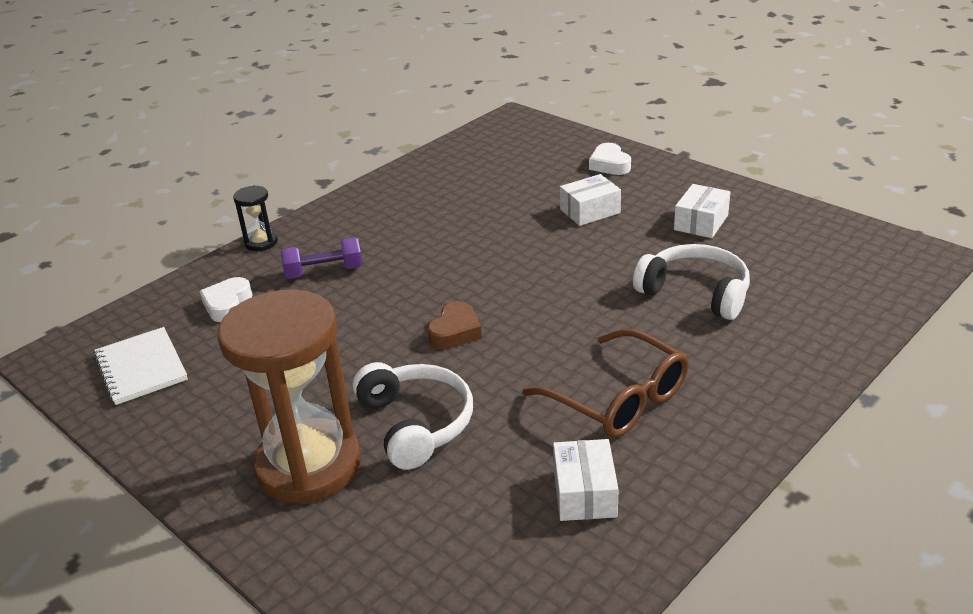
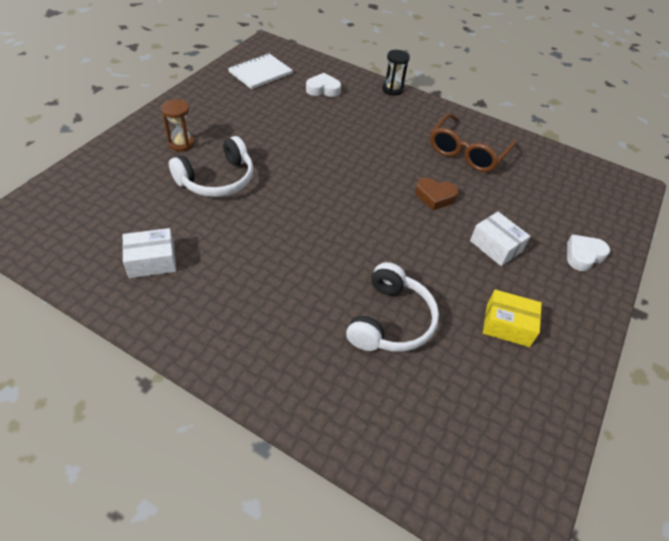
camera: 70 degrees right, 15 degrees up
(309, 465) = (181, 144): brown hourglass -> brown hourglass, size x0.43
(324, 272) = (366, 120): purple dumbbell -> none
(455, 332) = (312, 186): brown heart -> brown heart (435, 197)
(618, 398) = (247, 274): brown glasses -> brown glasses (467, 152)
(701, 222) = (507, 325): white box -> yellow box

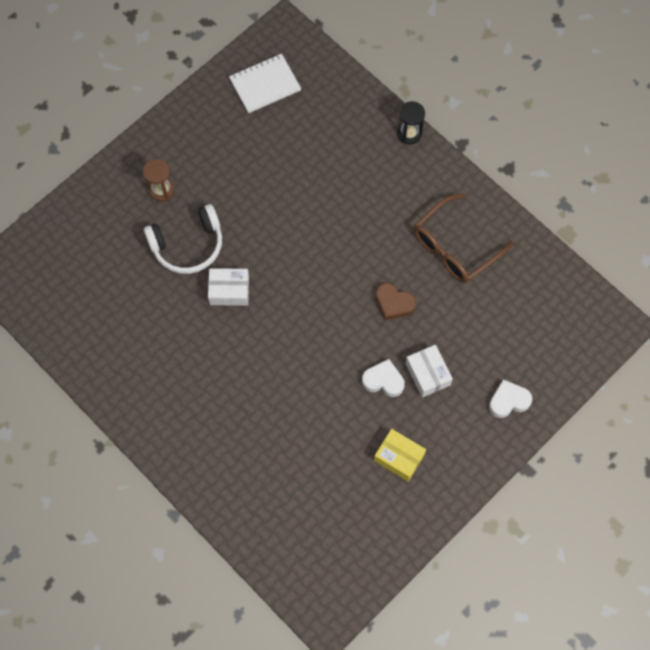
camera: 20 degrees right, 20 degrees up
(152, 261) = (117, 333): white box -> white box (229, 291)
(323, 89) = (328, 123): white heart -> white heart (383, 380)
(391, 320) = (301, 432): white headphones -> none

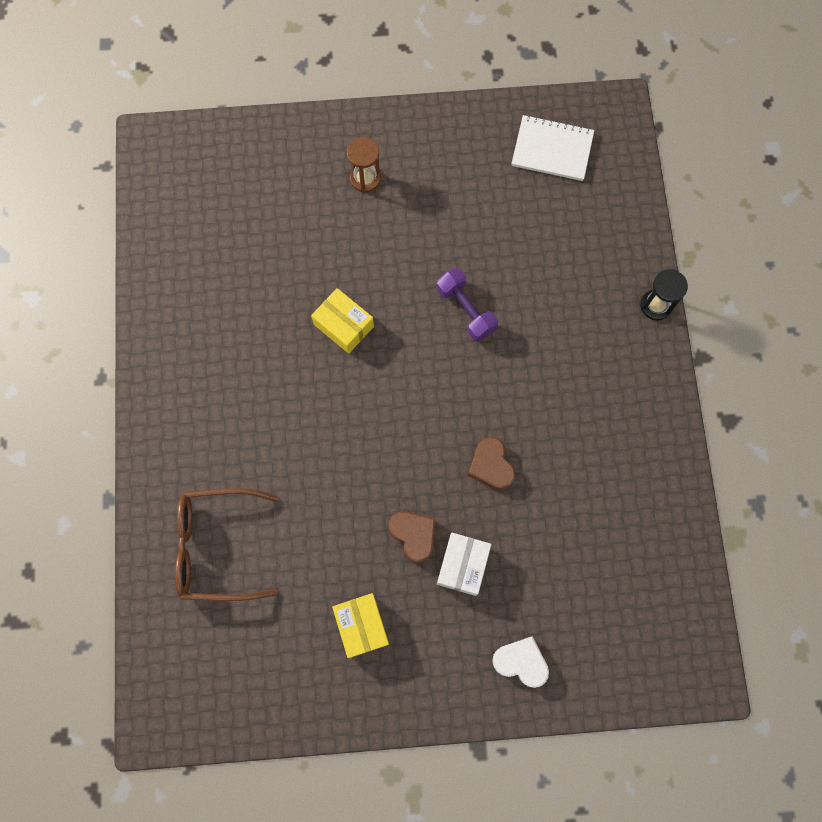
camera: 40 degrees right, 5 degrees up
(188, 245) = (343, 251): white headphones -> none
(229, 291) = (343, 325): white box -> yellow box
(297, 223) = (466, 310): none -> purple dumbbell
(383, 380) = (413, 535): white heart -> brown heart
(455, 247) = (602, 458): brown glasses -> brown glasses (217, 546)

